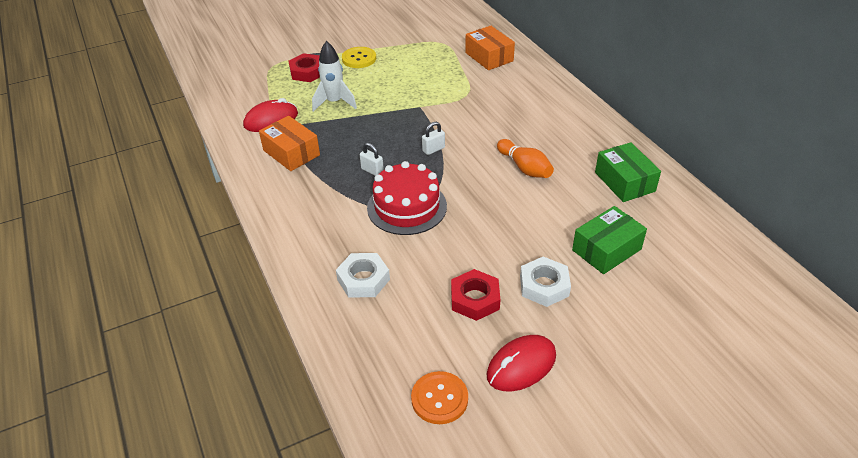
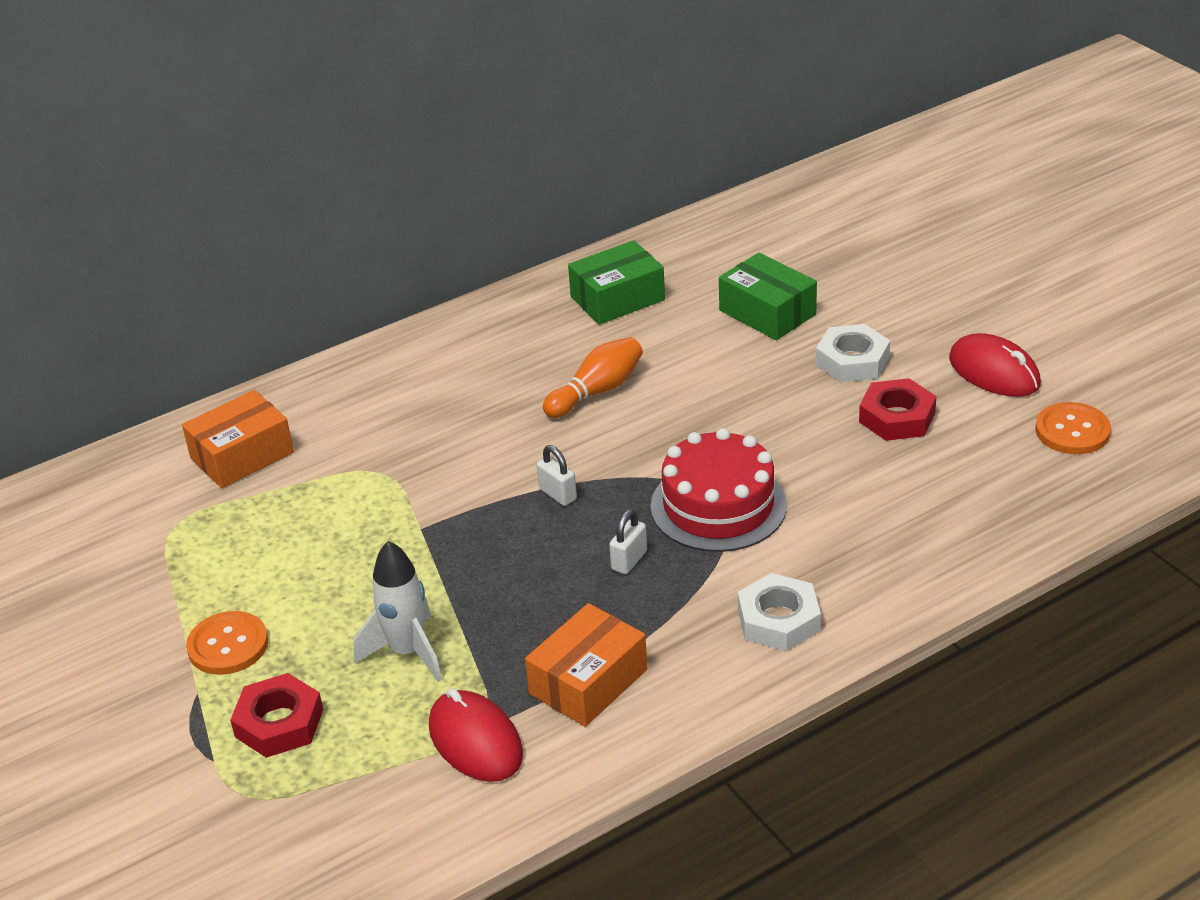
camera: 95 degrees left, 5 degrees down
(359, 59) = (228, 645): yellow button -> orange button
(363, 279) = (895, 528): white nut -> white nut (778, 620)

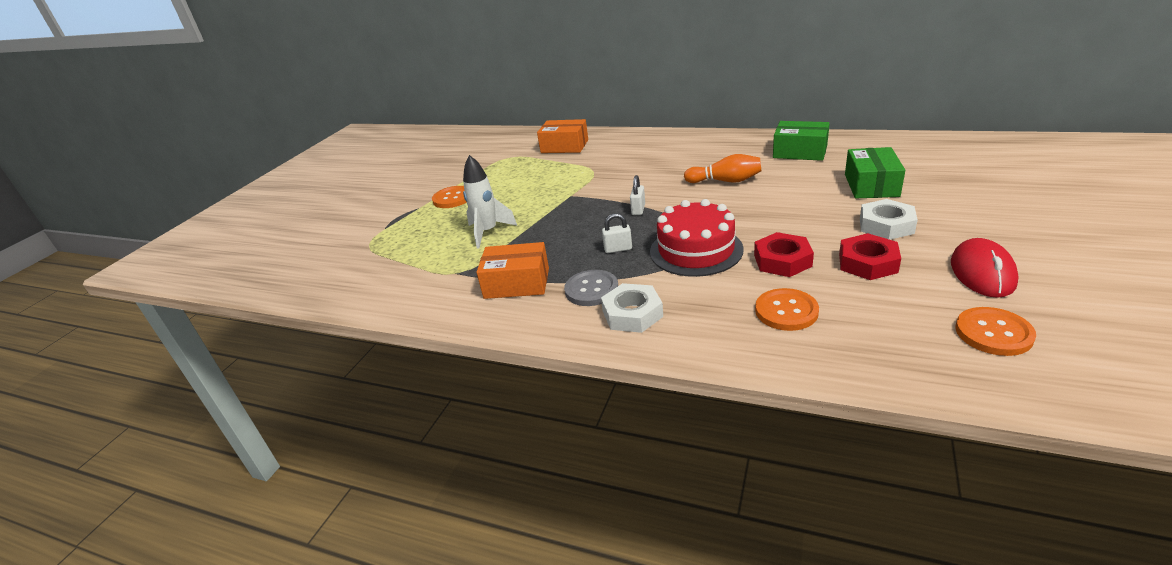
camera: 55 degrees right, 5 degrees down
(279, 723) = (417, 230): red nut -> red nut (782, 260)
(475, 741) = (446, 276): red mouse -> none
(689, 626) = (591, 289): none -> grey button
(906, 516) = (786, 311): none -> orange button

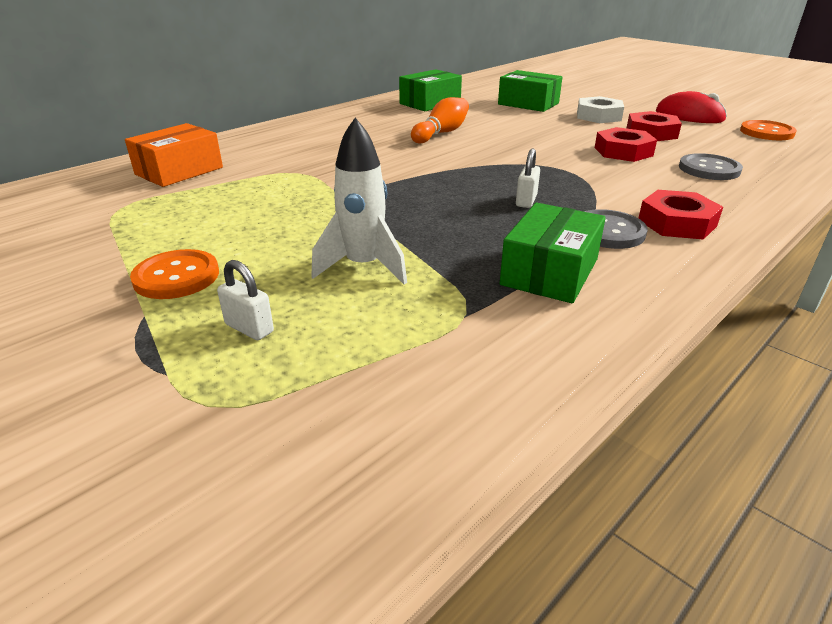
camera: 70 degrees left, 0 degrees up
(517, 283) = (549, 272): orange box -> green box
(632, 314) = (677, 223): white nut -> red nut
(638, 210) = (444, 174): white padlock -> white padlock (249, 328)
(696, 250) = (570, 172): red cake -> none
(786, 311) = (709, 169): orange button -> grey button

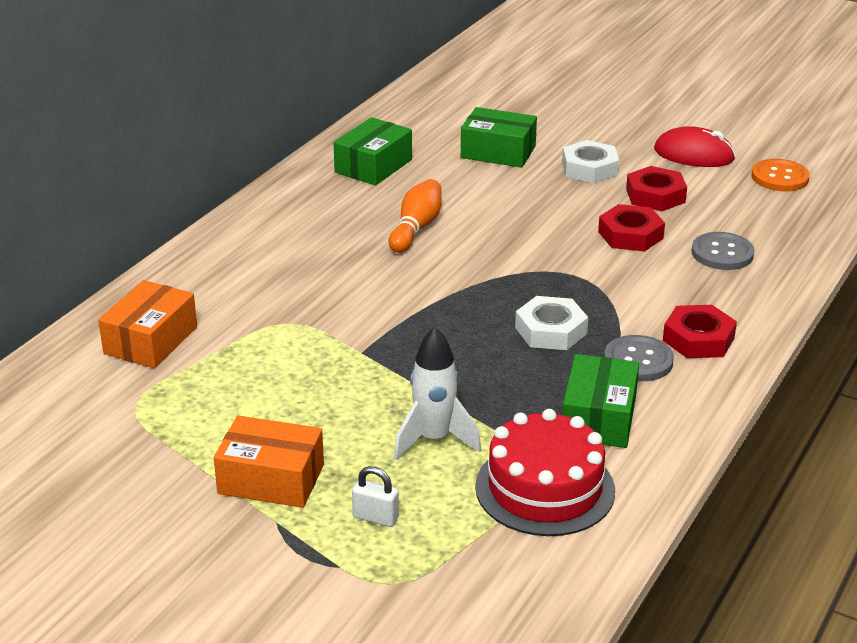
camera: 15 degrees left, 0 degrees up
(176, 277) = (271, 479): orange button -> orange box
(459, 329) = (545, 488): none -> red cake
(526, 201) = (551, 331): white padlock -> white nut

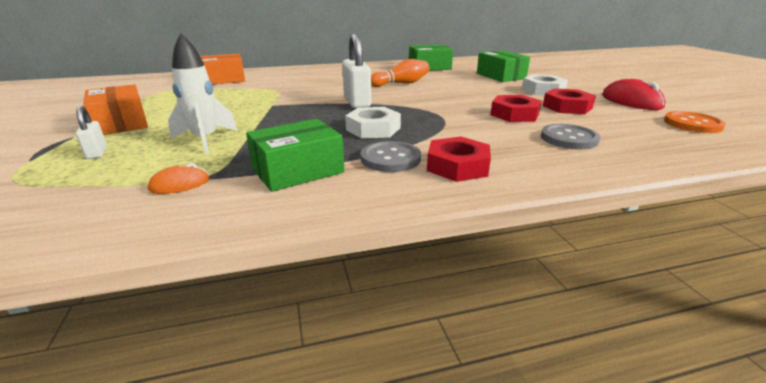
camera: 45 degrees right, 5 degrees down
(445, 295) = (357, 102): none -> white padlock
(545, 488) = (180, 184): red cake -> orange mouse

